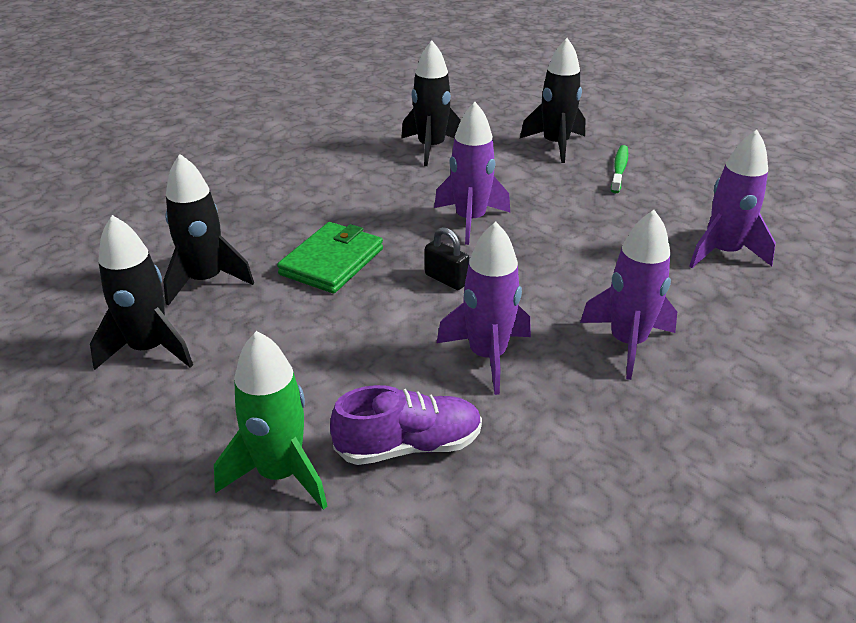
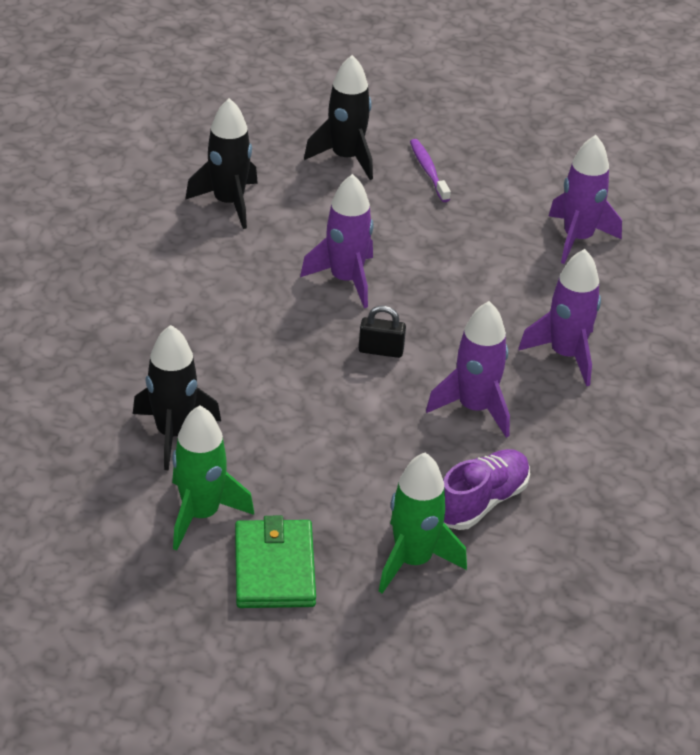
camera: 35 degrees left, 5 degrees up
(149, 349) = (201, 514): black rocket -> green rocket
(332, 261) = (266, 370): green wallet -> green wallet (274, 568)
(619, 169) = (428, 171): green toothbrush -> purple toothbrush

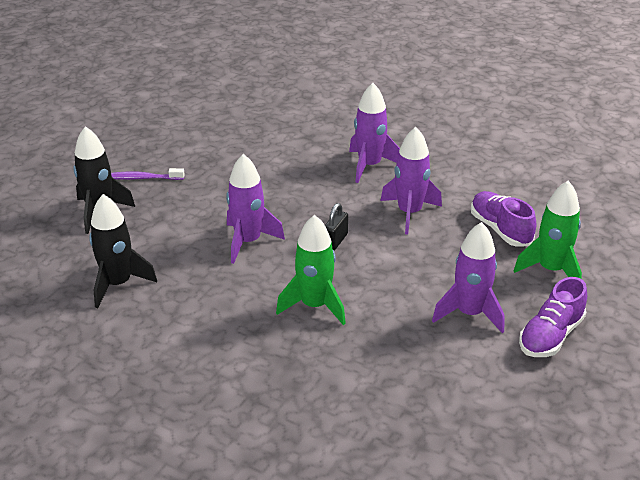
camera: 70 degrees left, 5 degrees down
(173, 433) = (393, 365): black rocket -> none
(201, 514) = (488, 365): green rocket -> green rocket (314, 305)
(274, 568) = (550, 336): green wallet -> purple shoe
(577, 239) = (255, 135): purple rocket -> purple rocket (469, 313)

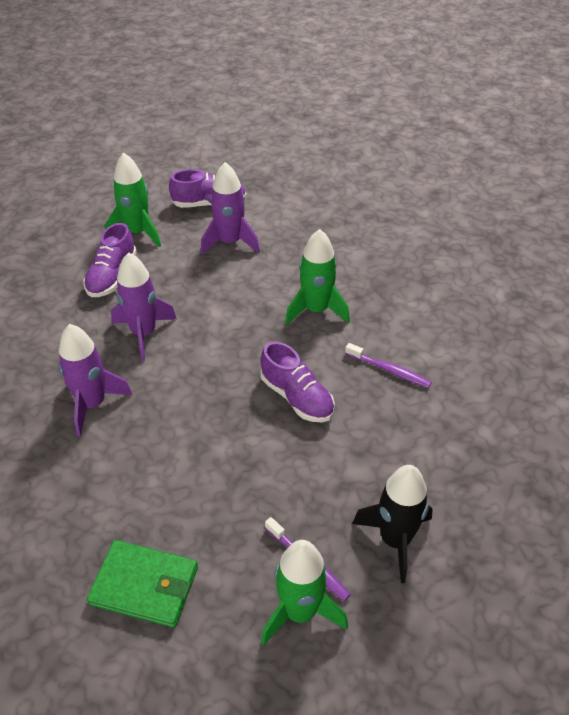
camera: 135 degrees left, 10 degrees up
(118, 284) = (444, 431): black rocket -> none
(126, 162) = (300, 612): none -> green rocket
(202, 298) = (389, 370): none -> purple toothbrush
(219, 129) = (145, 586): none -> green wallet
(248, 241) = (297, 397): purple rocket -> purple shoe
(335, 241) = (232, 349): black padlock -> none

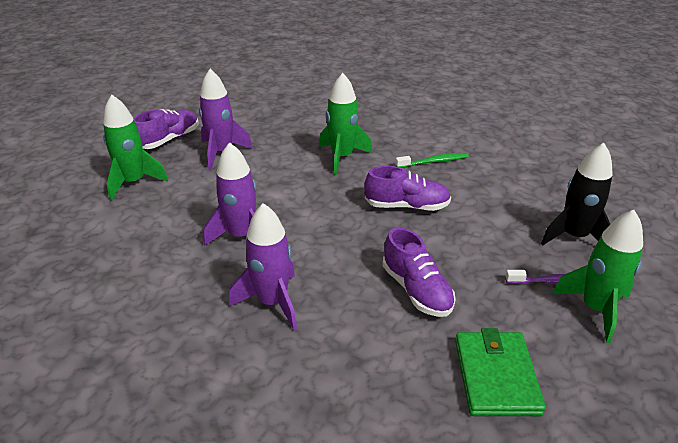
camera: 45 degrees left, 10 degrees down
(112, 276) = (155, 218): purple shoe -> purple shoe (416, 290)
(145, 586) = (496, 376): green wallet -> green wallet turned 60 degrees counterclockwise
(389, 370) = (433, 162): purple toothbrush -> green toothbrush

